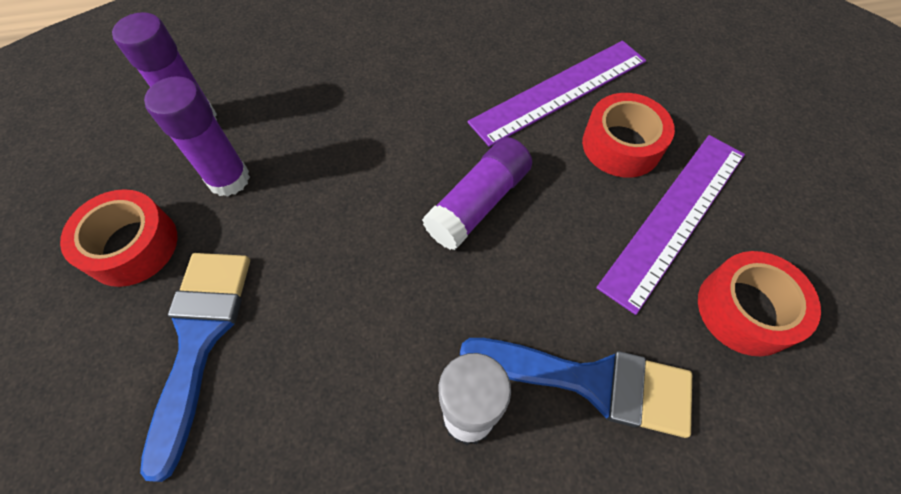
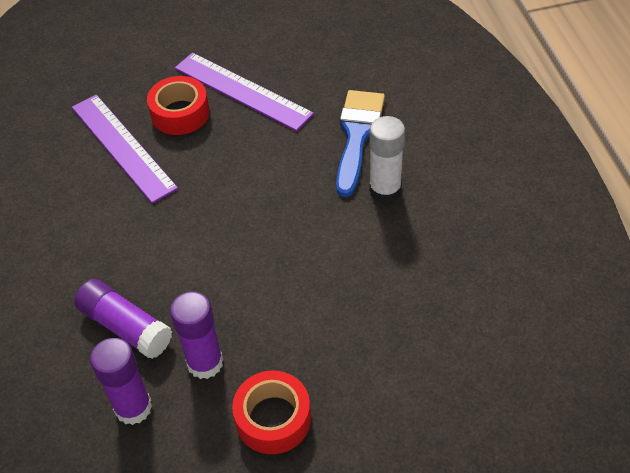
camera: 90 degrees left, 10 degrees down
(200, 339) = (349, 346): blue brush -> none
(478, 203) = (231, 193): purple glue stick -> purple glue stick (126, 327)
(745, 310) = (307, 66): red tape -> none

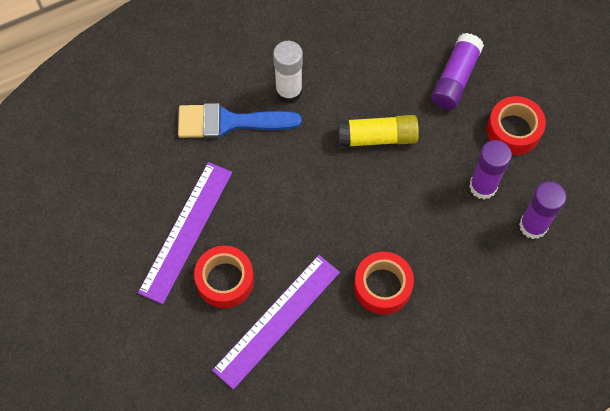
camera: 105 degrees left, 15 degrees up
(121, 238) = (382, 286): none -> red tape
(126, 327) = (467, 253): purple glue stick -> purple glue stick (455, 78)
(303, 264) = (377, 137): none -> yellow glue stick

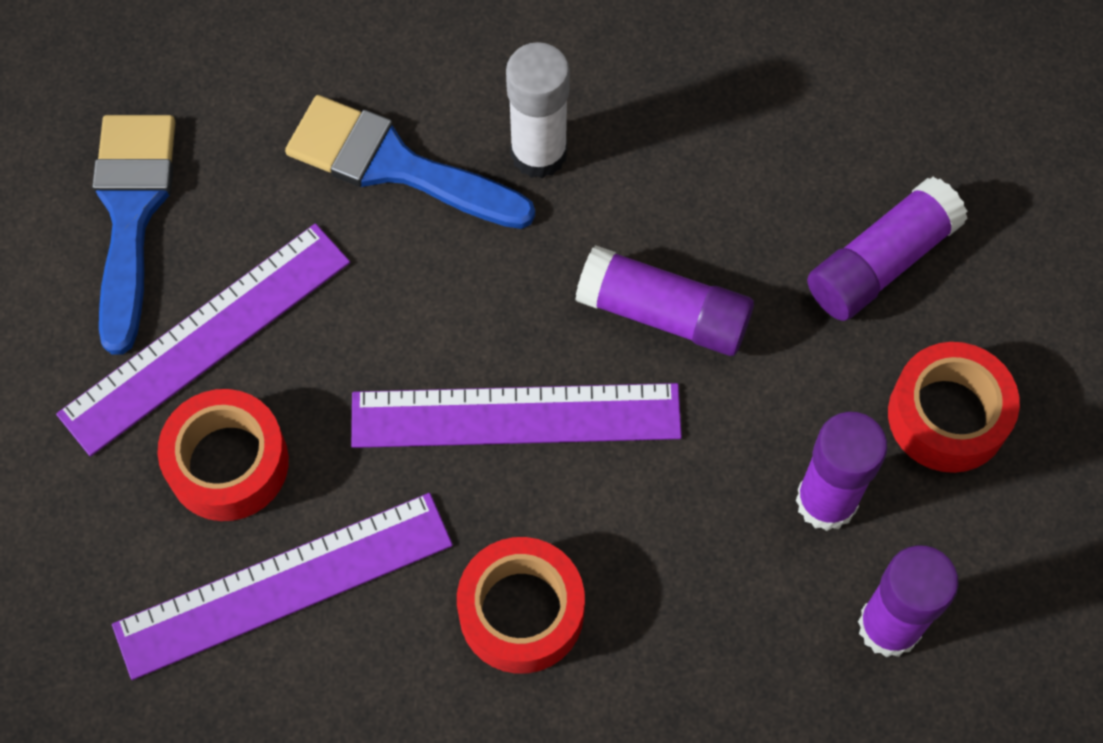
camera: 25 degrees right, 0 degrees up
(123, 192) = (131, 214): none -> blue brush
(338, 207) = (516, 416): none -> purple ruler
(377, 137) = (663, 313): yellow glue stick -> purple glue stick

